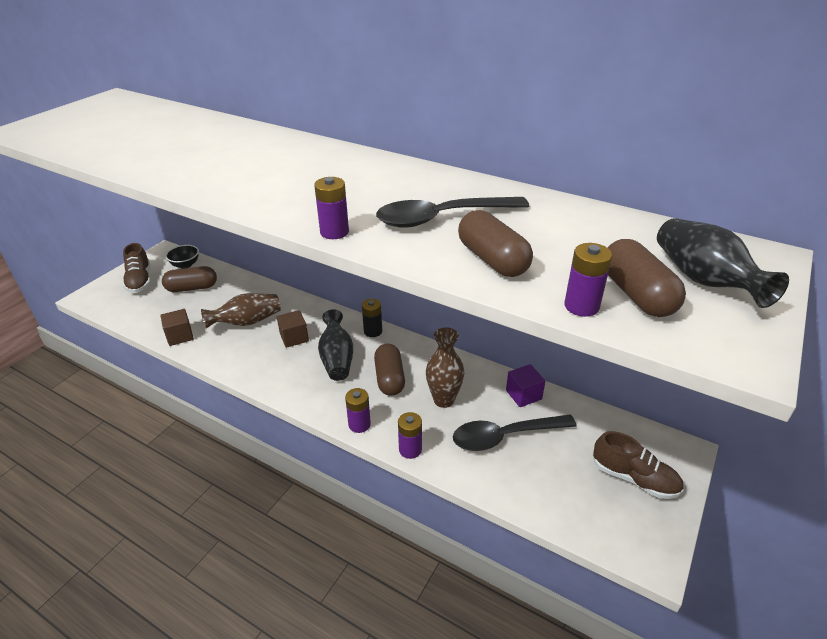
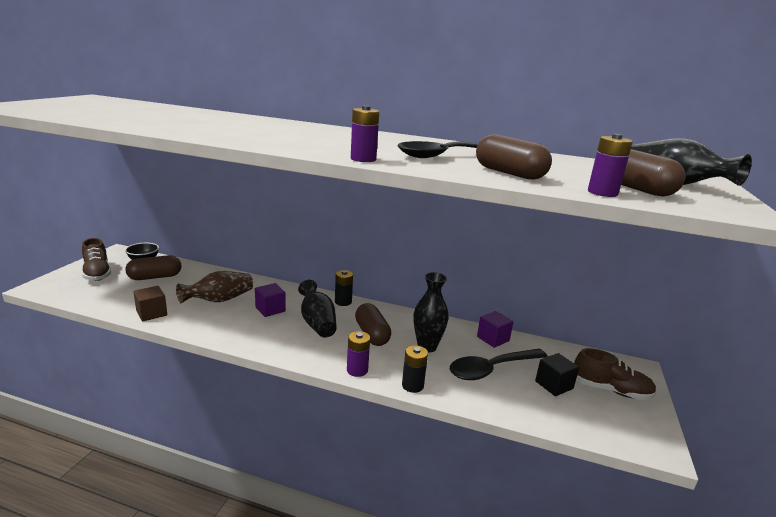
camera: 15 degrees left, 15 degrees down
(294, 337) = (270, 309): brown cube -> purple cube
(410, 449) = (412, 385): purple battery -> black battery
(444, 400) = (427, 347): brown vase -> black vase
(568, 464) = (554, 385): none -> black cube

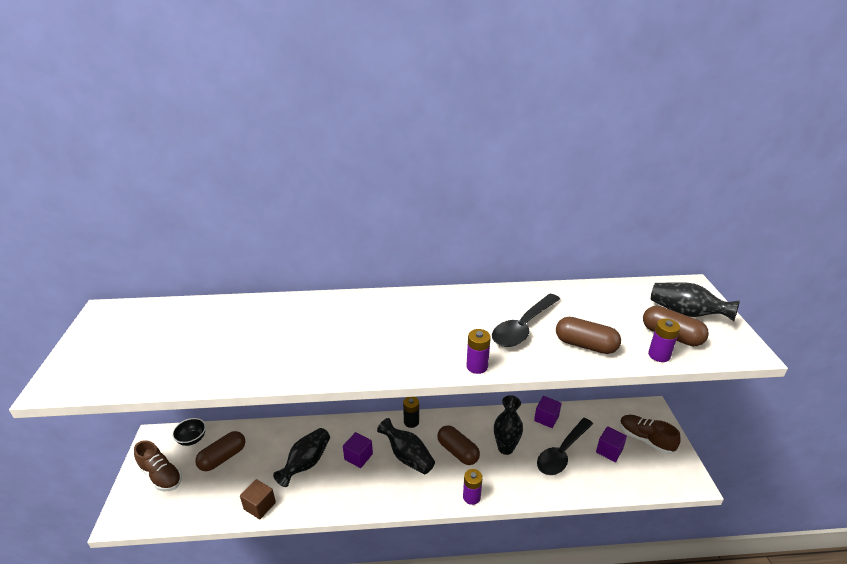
camera: 20 degrees left, 10 degrees up
(219, 300) = (306, 463): brown vase -> black vase
(412, 385) = (519, 495): black battery -> none
(554, 385) = (609, 451): black cube -> purple cube
(610, 390) = (645, 439): brown shoe -> brown shoe turned 135 degrees counterclockwise

